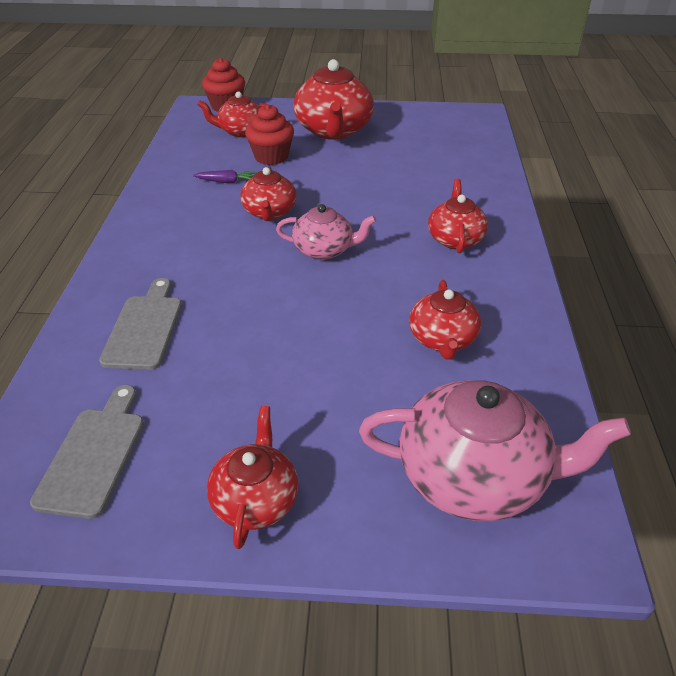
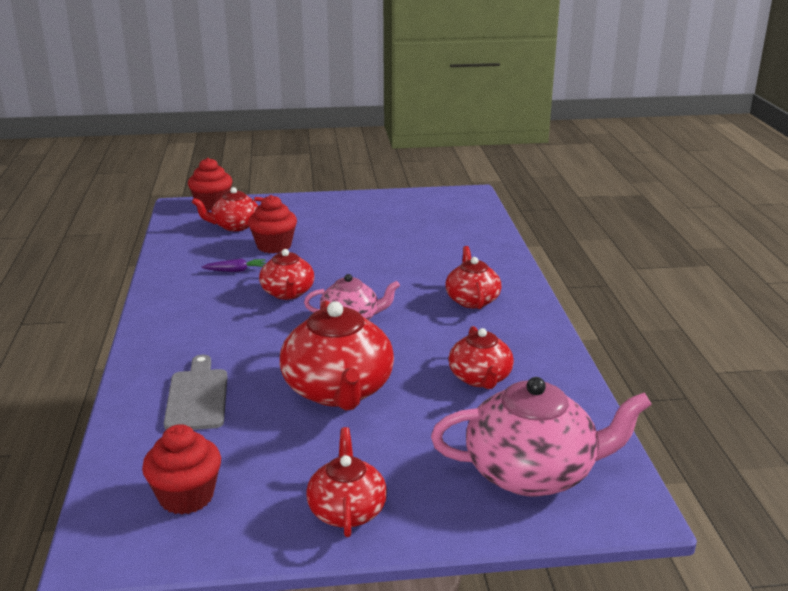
camera: 10 degrees left, 15 degrees down
(94, 455) = (186, 497): grey cutting board -> red cupcake
(333, 130) = (329, 219): red teapot -> red teapot (338, 390)

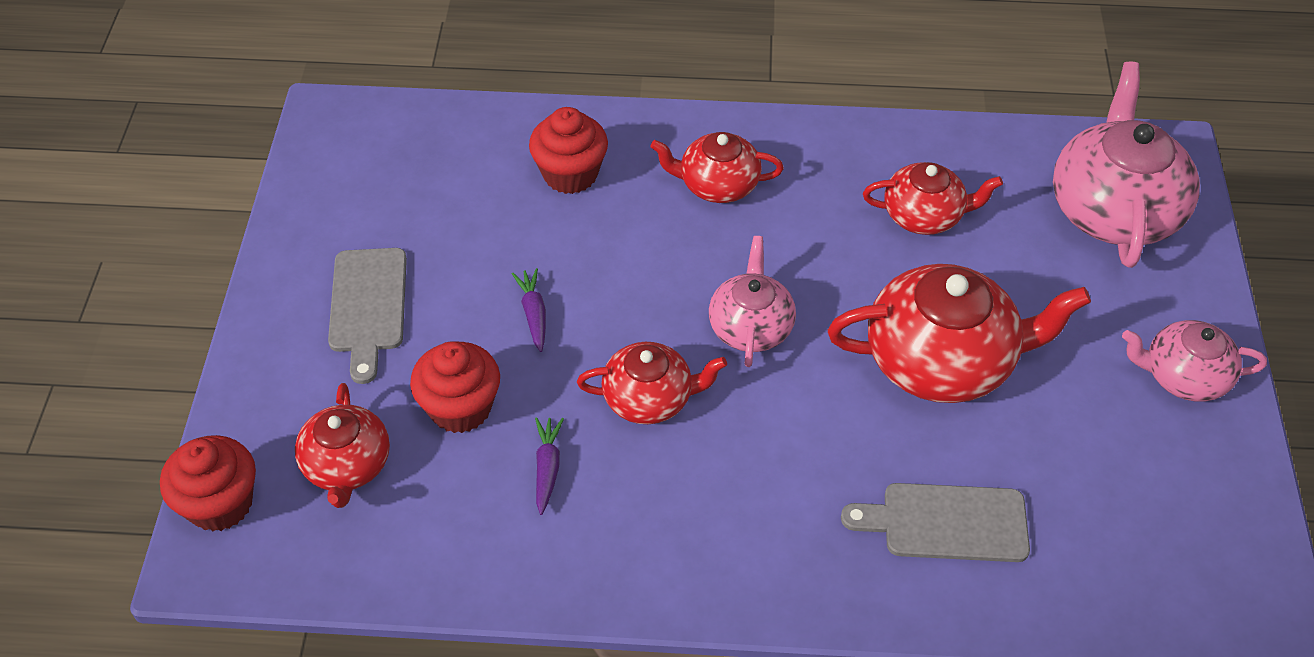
camera: 80 degrees left, 25 degrees up
(186, 497) = (1166, 532): red cupcake -> red cupcake (570, 174)
(337, 218) = (368, 306): none -> grey cutting board
(343, 257) = (534, 314): none -> purple carrot
(347, 510) = (1183, 376): red teapot -> pink teapot

